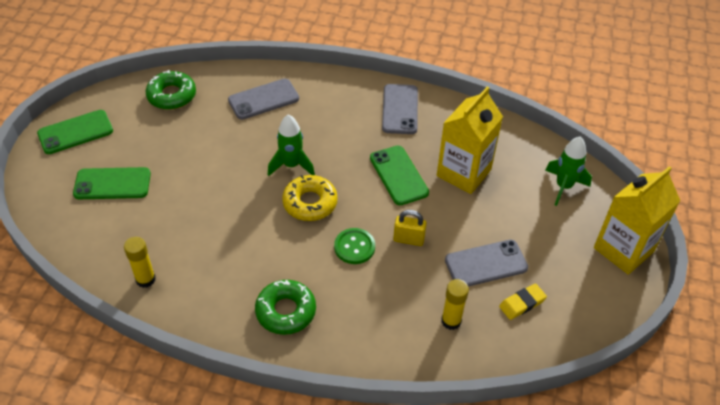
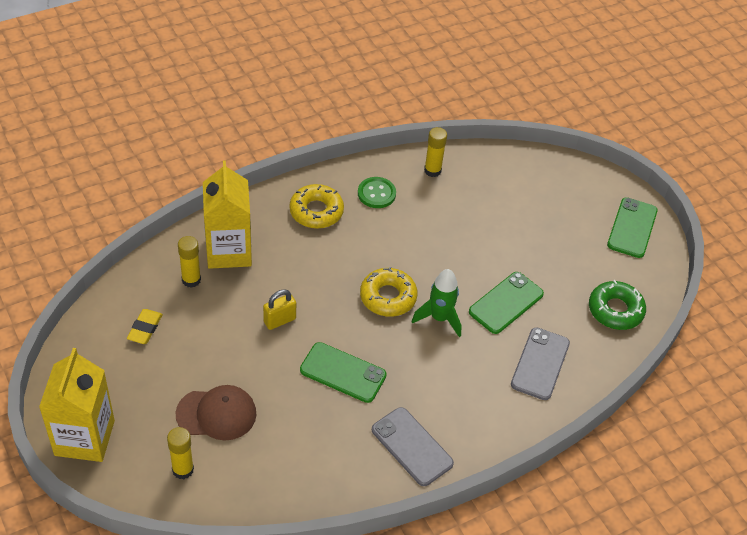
camera: 135 degrees right, 0 degrees up
(112, 184) = (546, 211): green phone -> green phone (506, 303)
(286, 311) = (316, 211): green donut -> yellow donut
(354, 247) = (316, 286): green button -> green button (376, 194)
(463, 173) = (288, 417): yellow carton -> yellow carton (229, 251)
(486, 264) = (199, 342): grey phone -> none
(513, 205) = (216, 414): none -> brown cap
(563, 186) = (183, 469): green rocket -> yellow glue stick

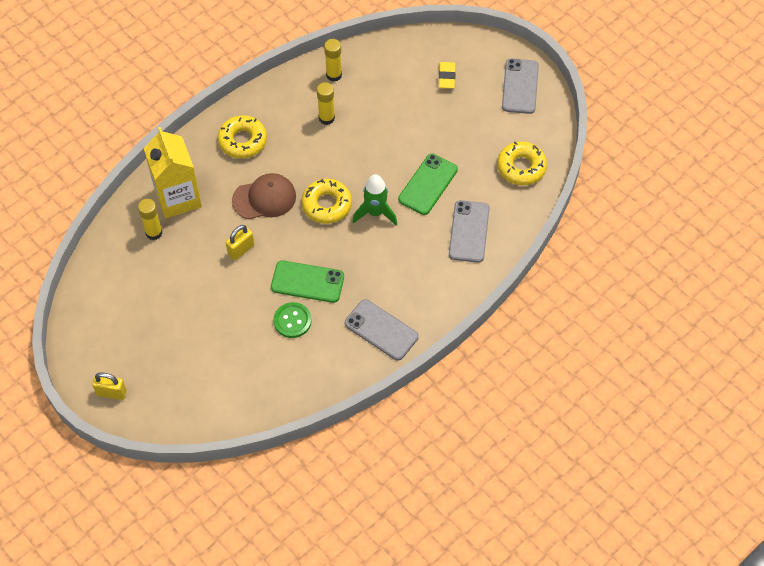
camera: 10 degrees left, 10 degrees up
(84, 438) = (111, 393): yellow carton -> yellow padlock
(145, 328) = (129, 286): yellow eraser -> yellow eraser (446, 77)
(183, 469) = (201, 398): yellow glue stick -> yellow glue stick (326, 118)
(216, 414) = (213, 344): brown cap -> brown cap (264, 198)
(376, 194) = (290, 110): green button -> green button (292, 321)
(615, 310) = (521, 167): green donut -> yellow donut
(632, 228) = (520, 86): green phone -> grey phone

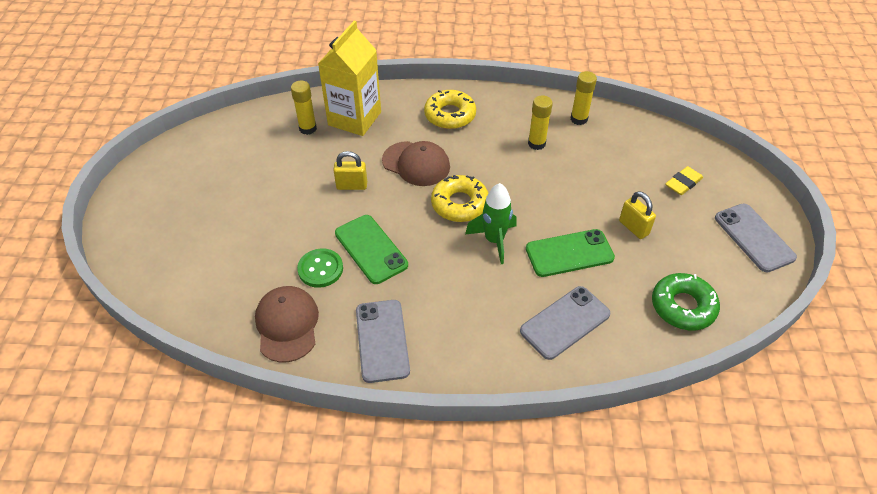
camera: 45 degrees right, 10 degrees down
(111, 393) = (131, 210): yellow padlock -> yellow padlock (633, 228)
(316, 370) = (287, 325): none -> brown cap
(520, 86) = (754, 237): grey phone -> grey phone turned 75 degrees counterclockwise
(521, 167) = (683, 306): yellow donut -> green donut

